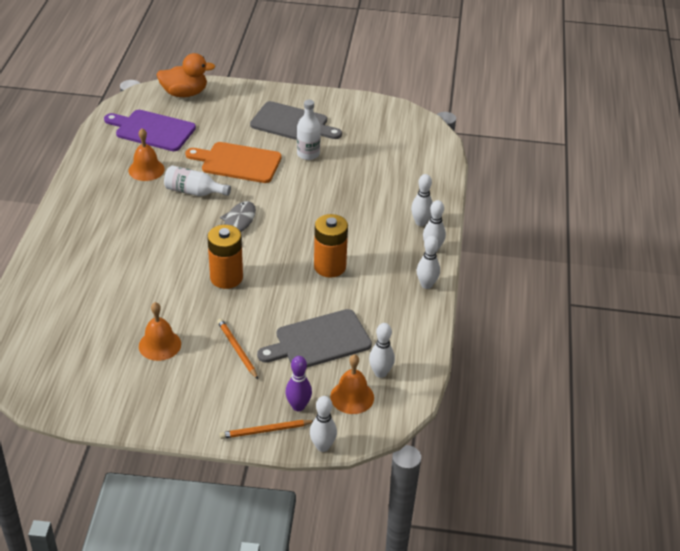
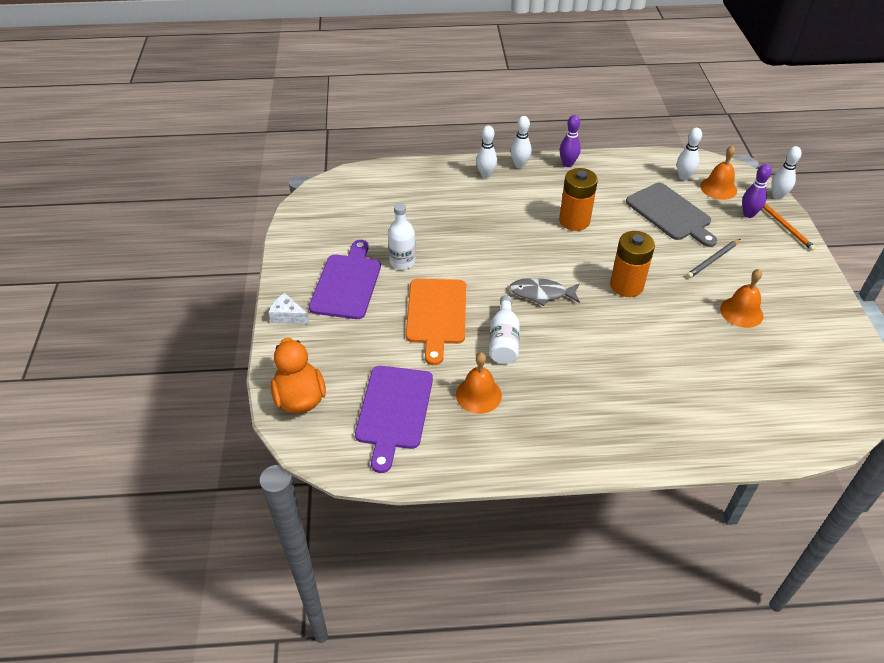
camera: 100 degrees left, 5 degrees up
(237, 349) = (713, 260): orange pencil -> grey pencil
(267, 94) = (288, 316): none -> white cheese
(292, 123) = (347, 283): grey cutting board -> purple cutting board
(426, 285) = (567, 164): white bowling pin -> purple bowling pin

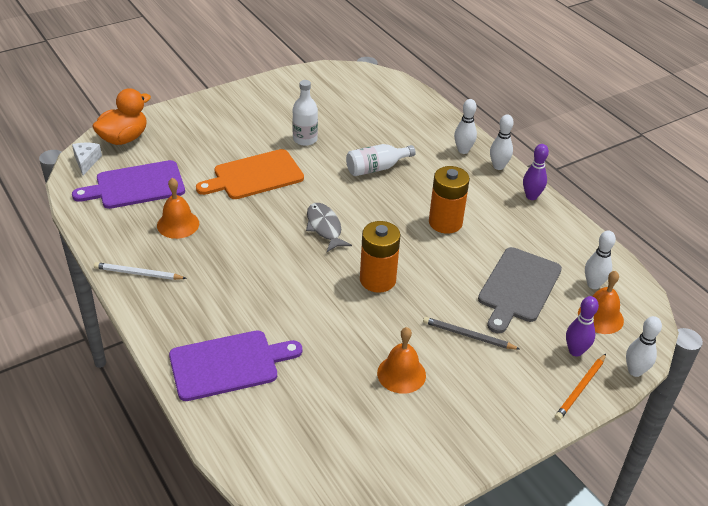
camera: 60 degrees right, 5 degrees down
(288, 316) = (202, 105): white cheese -> white cheese (86, 161)
(347, 283) = (258, 120): purple cutting board -> purple cutting board (228, 364)
(504, 340) = (249, 221): white bottle -> white bottle (376, 168)
(539, 448) = (138, 274): none -> white pencil

